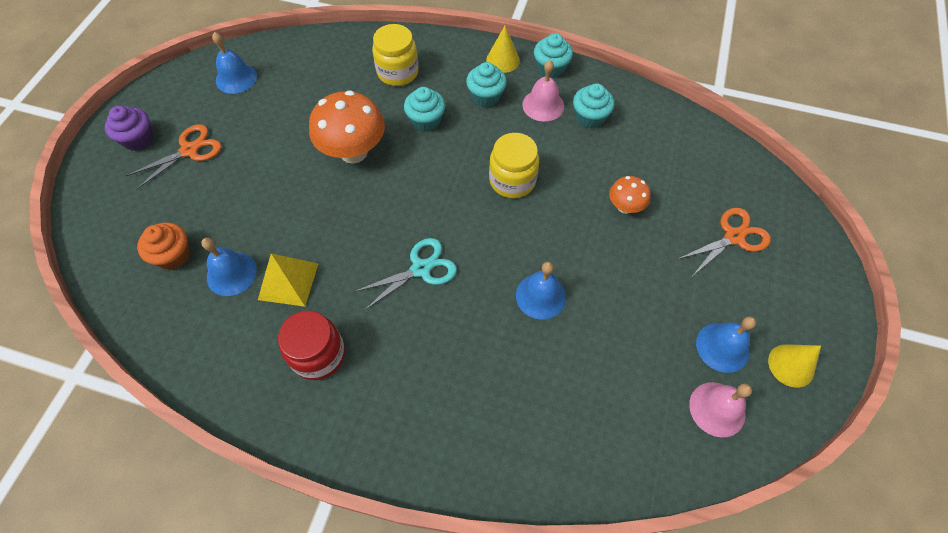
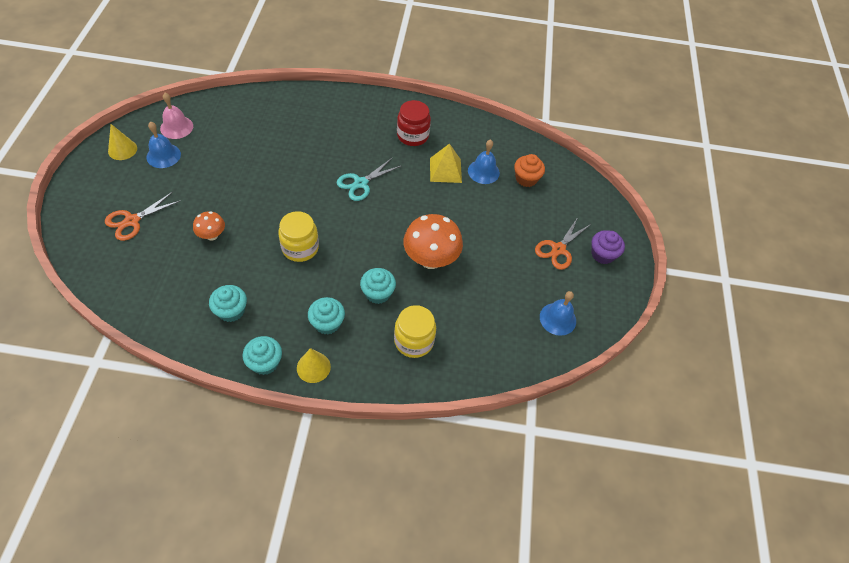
camera: 165 degrees right, 5 degrees down
(540, 296) = (279, 174): blue bell -> none
(543, 105) = (273, 319): pink bell -> none

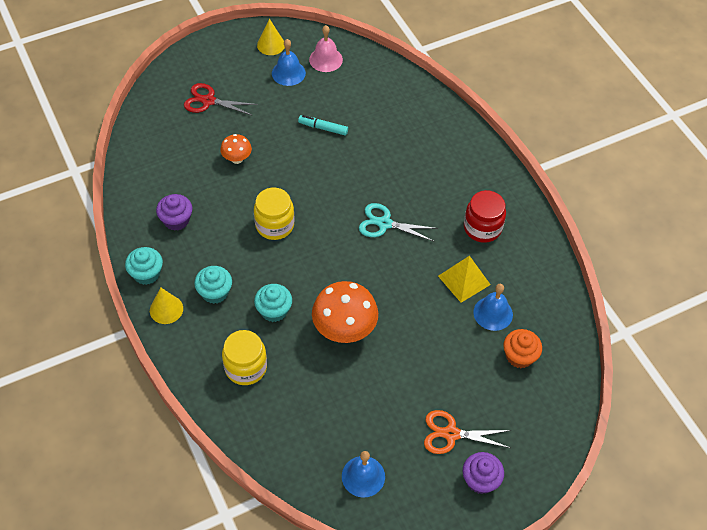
camera: 60 degrees right, 0 degrees up
(132, 221) = (208, 101): orange scissors -> red scissors
(231, 311) = (176, 220): turquoise cupcake -> purple cupcake
(240, 167) = (323, 128): none -> turquoise marker

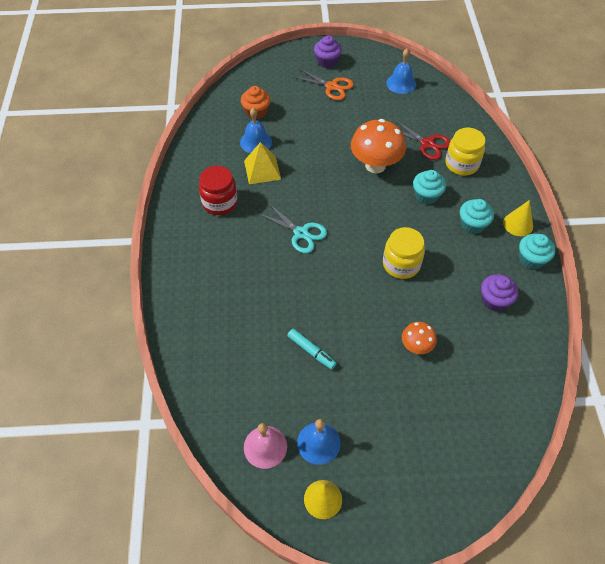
camera: 155 degrees left, 0 degrees up
(208, 101) = (428, 436): red scissors -> red scissors (427, 144)

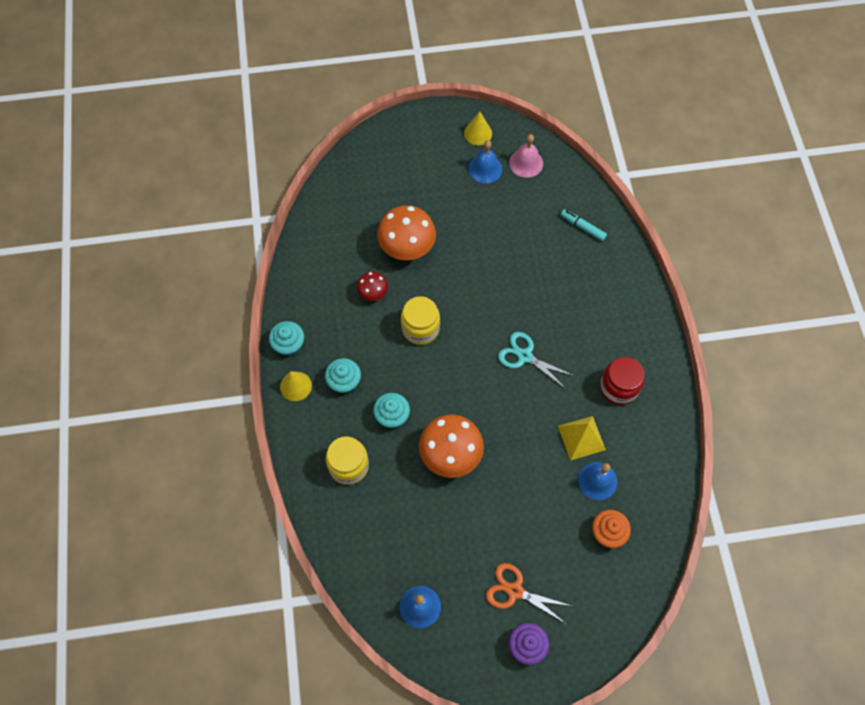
camera: 175 degrees right, 10 degrees up
(311, 351) = (499, 237): turquoise marker -> turquoise marker (583, 227)
(416, 346) = (407, 249): orange mushroom -> orange mushroom, size x1.89
(427, 144) = (388, 495): red scissors -> none
(451, 301) = (373, 294): none -> red mushroom
(494, 300) = (332, 298): purple cupcake -> none

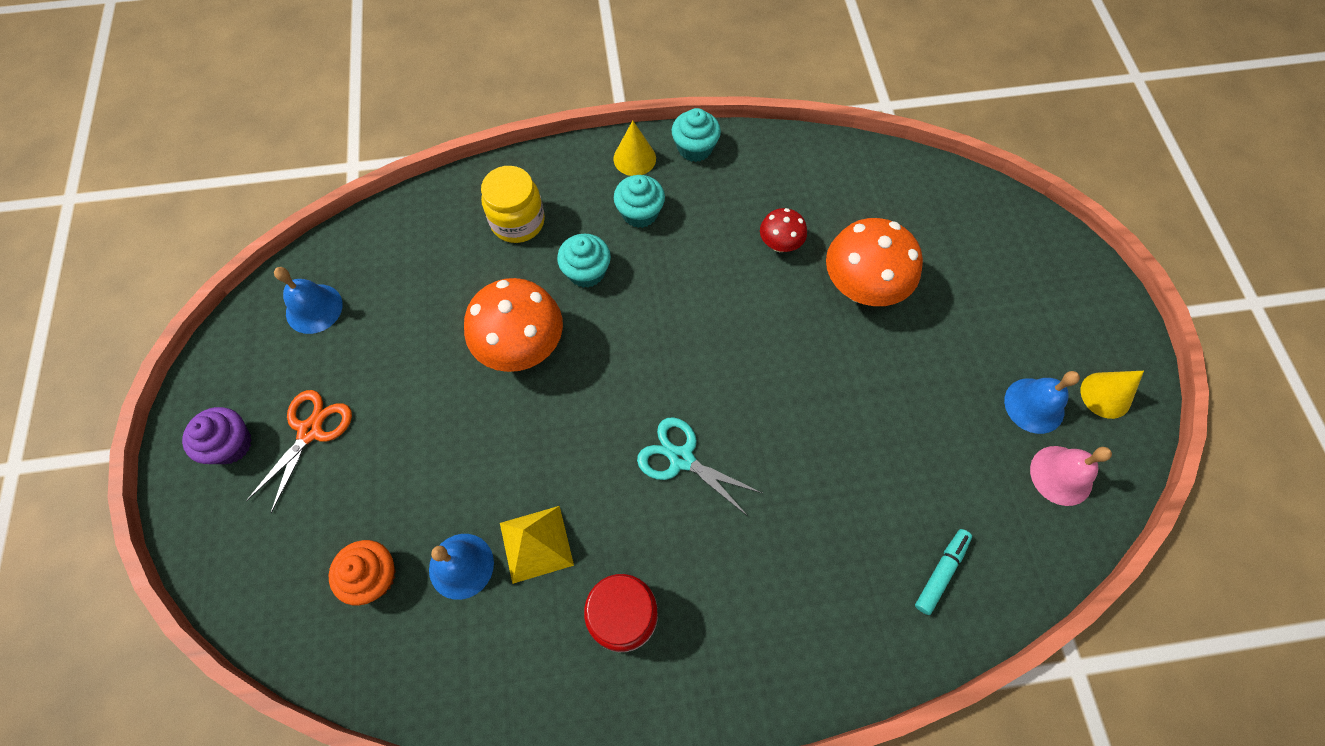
camera: 90 degrees right, 0 degrees up
(420, 328) = (725, 307): yellow jar -> none
(525, 356) = (681, 458): turquoise scissors -> turquoise scissors turned 90 degrees counterclockwise

